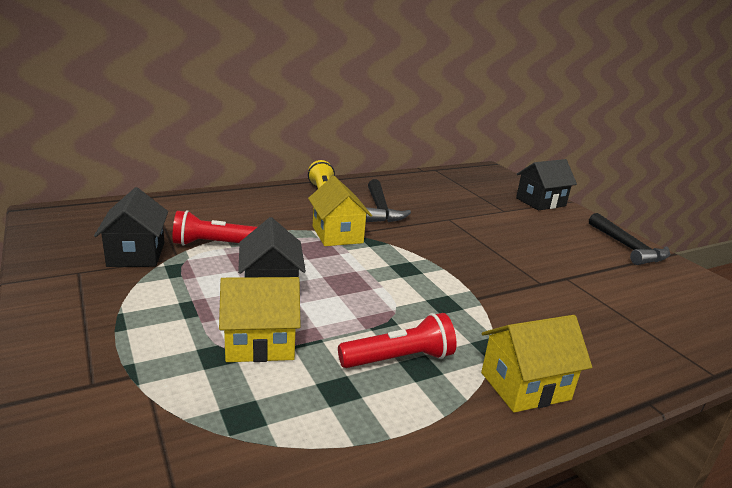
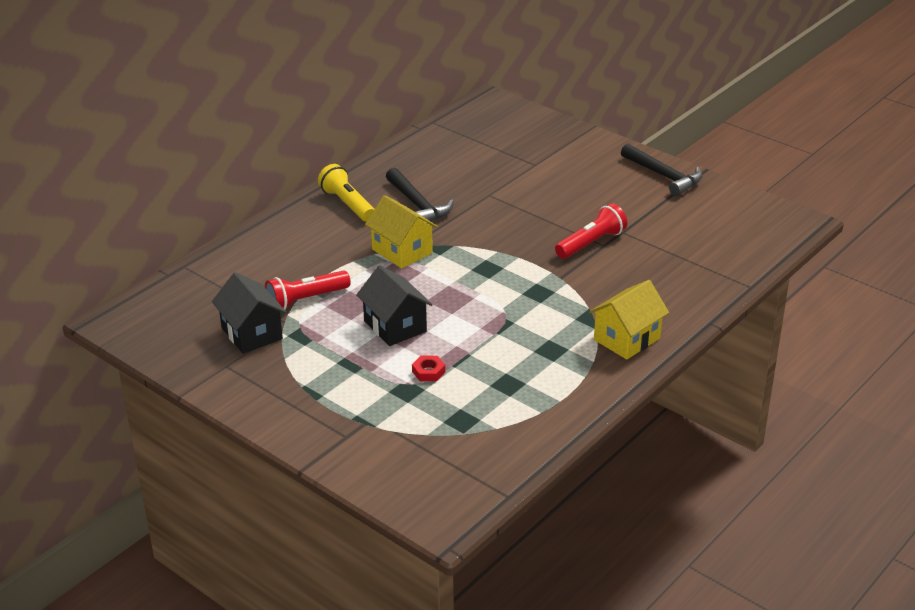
camera: 20 degrees left, 10 degrees up
(260, 343) = (428, 372): yellow house -> red nut
(399, 359) = (532, 349): red flashlight -> red flashlight (591, 243)
(540, 202) = (565, 138): black house -> none

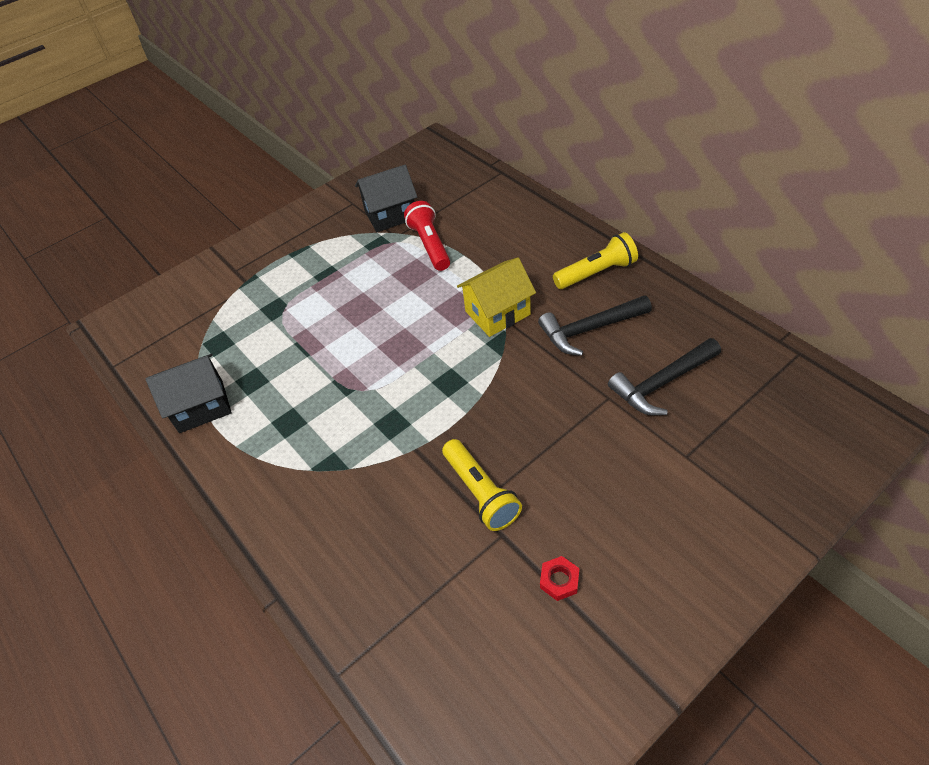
camera: 105 degrees right, 15 degrees up
(395, 326) = (370, 304): black house -> black house (201, 406)
(428, 372) = (294, 324): red nut -> red nut (559, 580)
(591, 243) = (480, 492): red flashlight -> yellow flashlight
(627, 339) = (280, 496): yellow house -> none
(664, 176) = (651, 626): black hammer -> black hammer (662, 383)

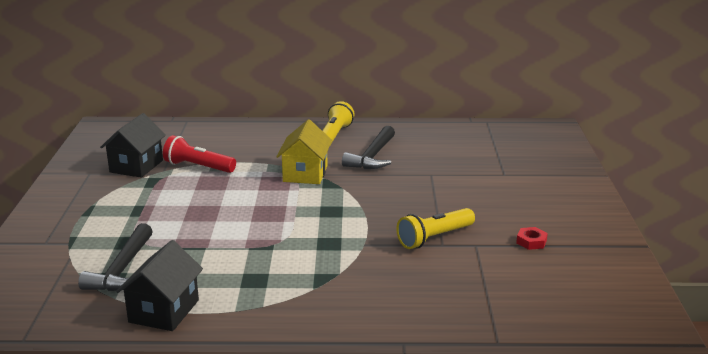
camera: 55 degrees left, 25 degrees down
(480, 492) = (434, 238): yellow flashlight -> yellow flashlight turned 135 degrees clockwise
(662, 383) = (446, 157): black hammer -> black hammer (122, 269)

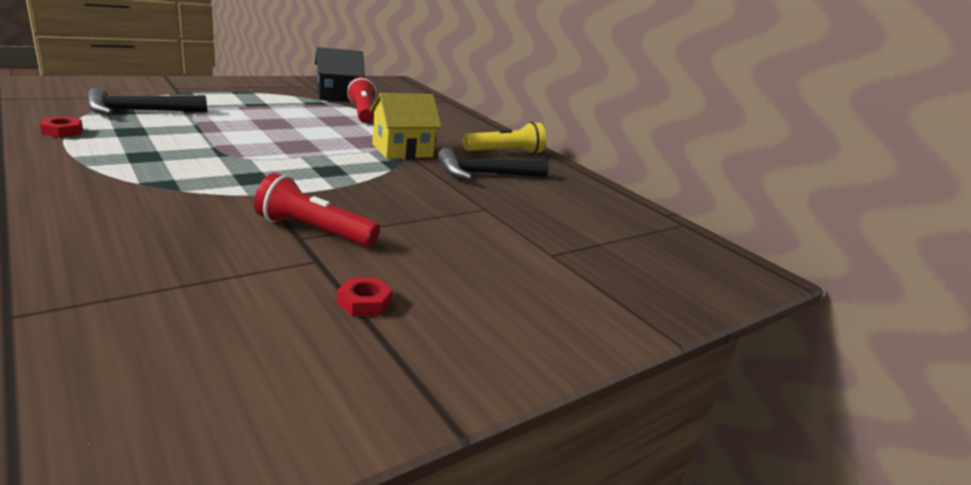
camera: 50 degrees right, 0 degrees up
(164, 311) = (62, 131): black house -> red nut
(434, 238) = (314, 231): yellow flashlight -> red flashlight

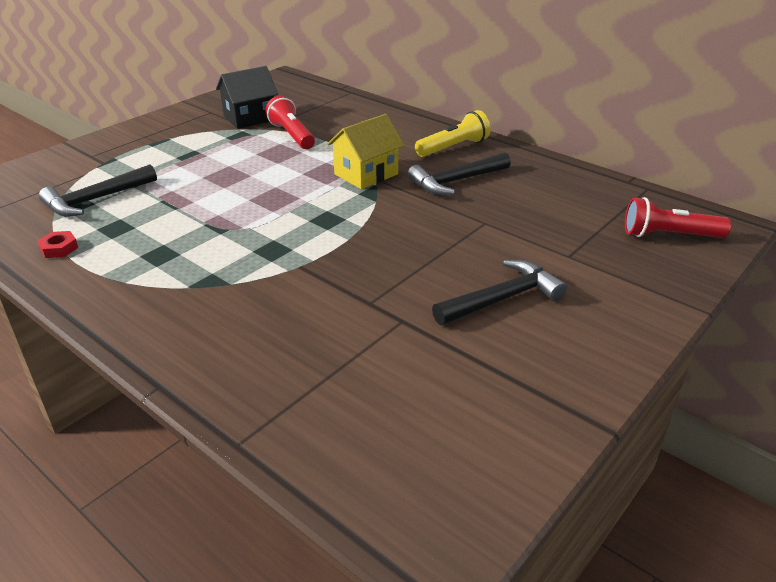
camera: 10 degrees left, 10 degrees up
(314, 231) = (374, 292): red flashlight -> red flashlight (669, 235)
(364, 302) = (469, 348): red nut -> none
(444, 270) = (502, 299): none -> black hammer

